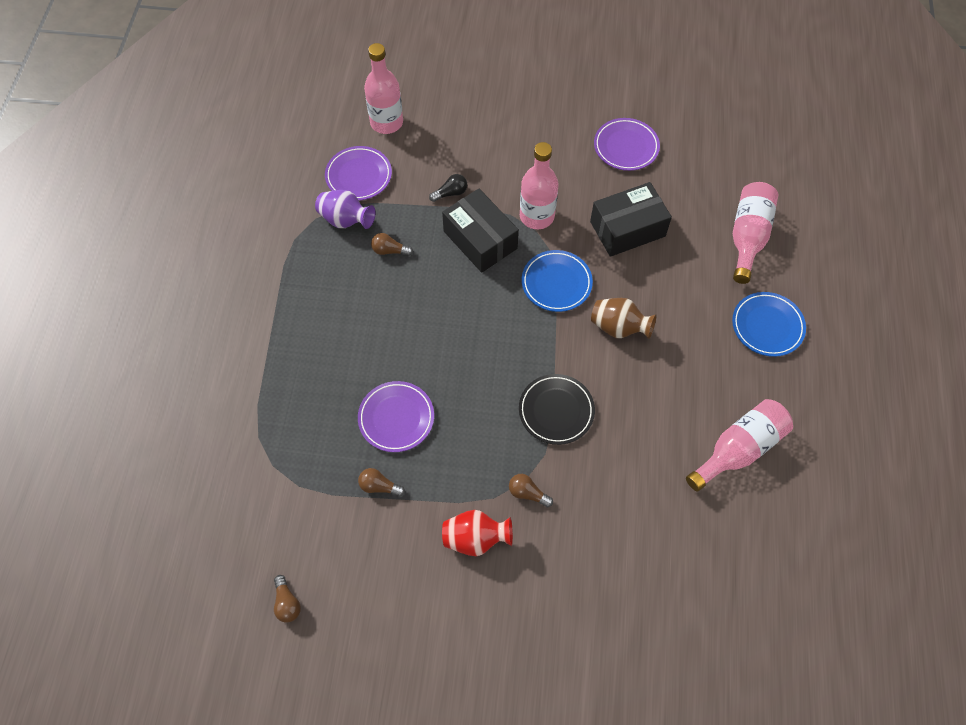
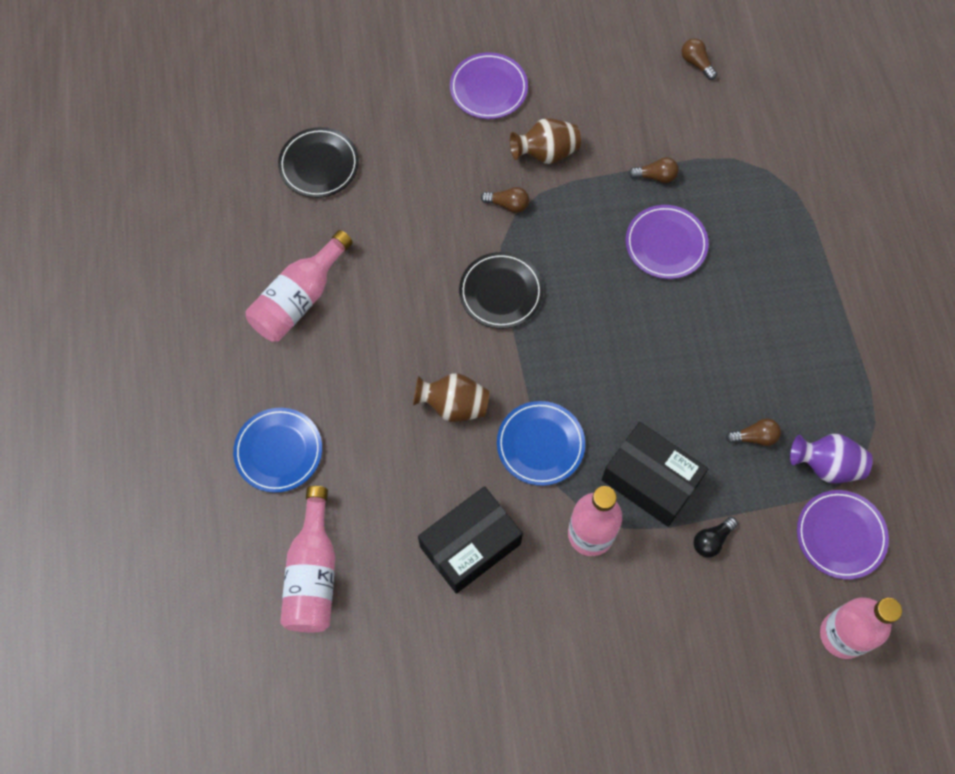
camera: 165 degrees right, 5 degrees up
(475, 538) = (546, 153): red vase -> brown vase
(626, 147) = (499, 682): purple plate -> purple plate (488, 89)
(705, 584) = (319, 165): none -> black plate

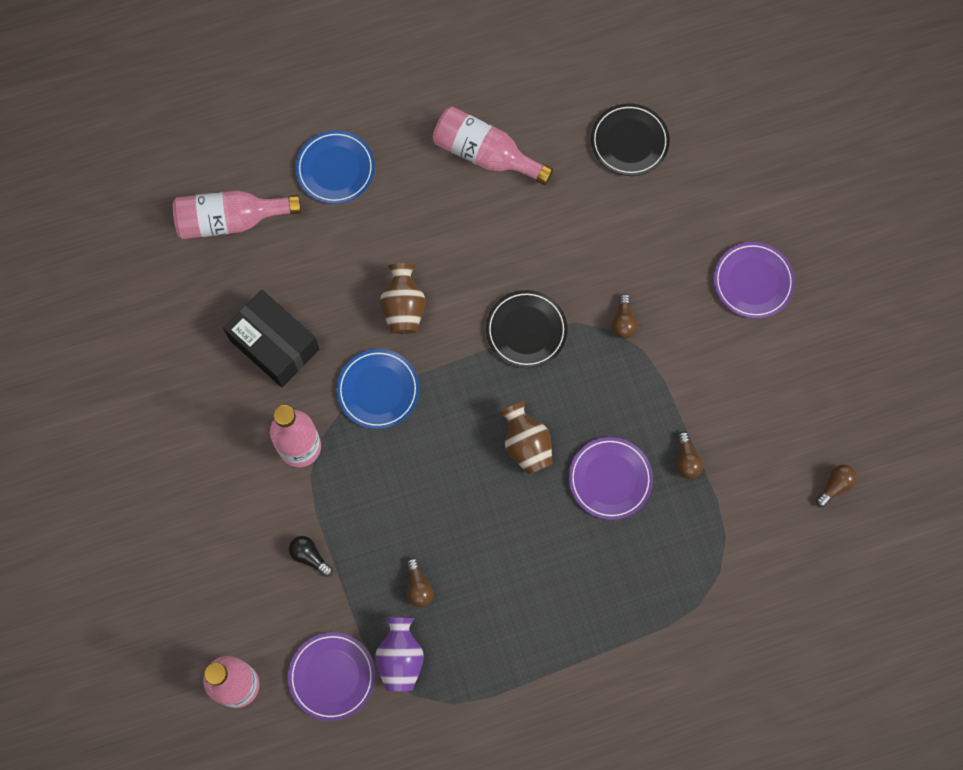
camera: 80 degrees right, 5 degrees up
(546, 153) = (690, 349): brown vase -> brown vase (526, 445)
(650, 480) = (359, 494): black box -> none

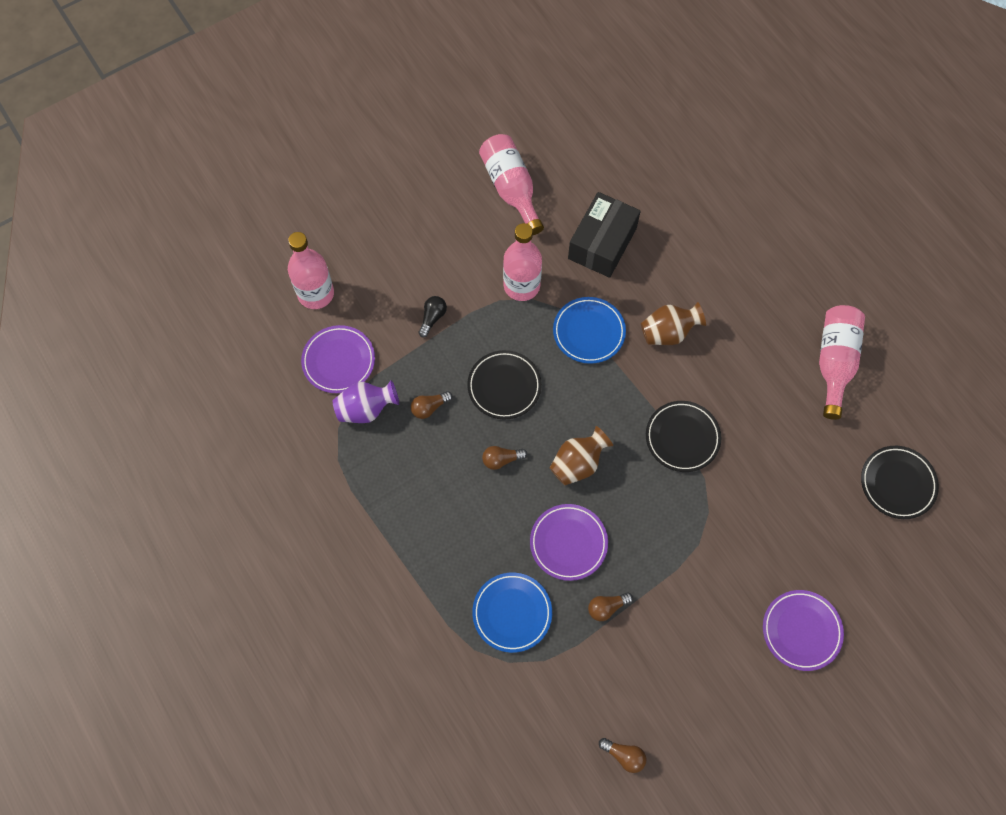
camera: 75 degrees right, 5 degrees down
(230, 220) = (697, 182): pink bottle -> pink bottle (511, 189)
(335, 169) = (773, 247): blue plate -> blue plate (512, 613)
(416, 498) = (504, 386): none -> black plate
(623, 322) = (719, 520): brown light bulb -> brown light bulb (501, 460)

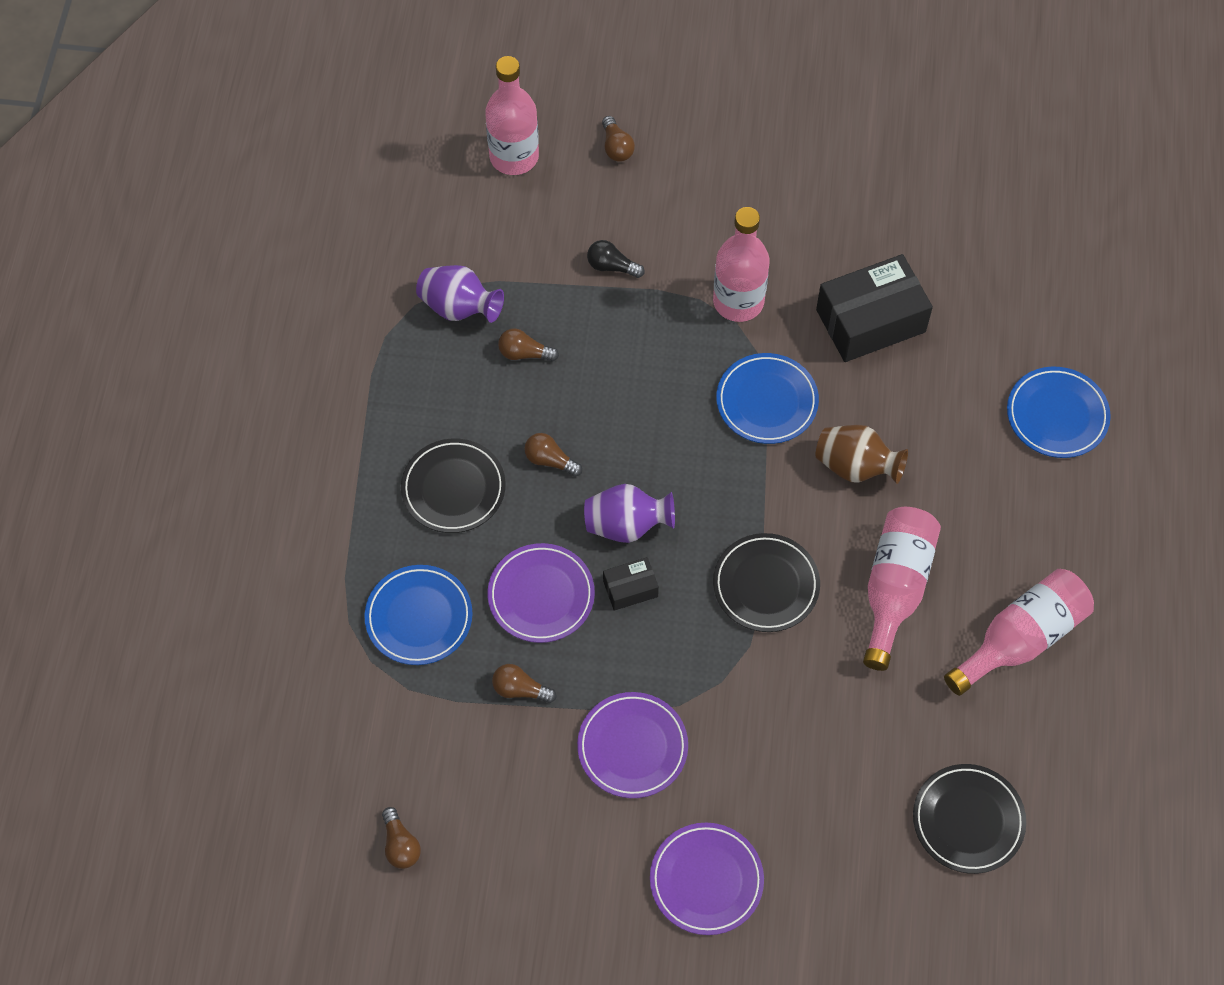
camera: 40 degrees right, 5 degrees down
(339, 361) = (475, 240): purple plate -> purple plate (632, 747)
(371, 245) = (616, 147): none -> brown light bulb
(432, 318) = (612, 266): black light bulb -> black light bulb turned 135 degrees counterclockwise
(504, 386) = (622, 390): black plate -> black plate (453, 488)
(511, 189) = (822, 193): pink bottle -> pink bottle (895, 588)
(578, 463) = (626, 525): brown vase -> purple vase
(613, 499) = (630, 589): none -> black box
(743, 224) = (1057, 415): none -> blue plate

